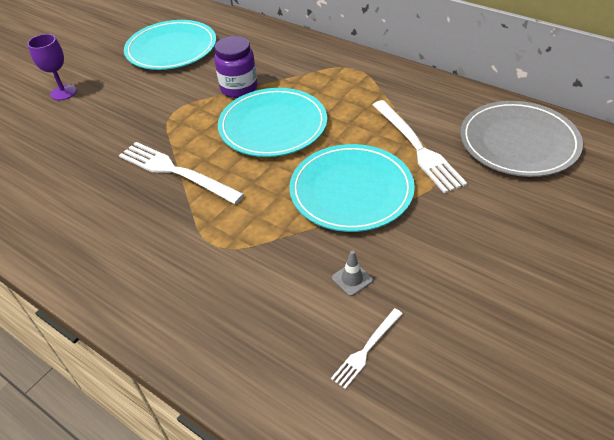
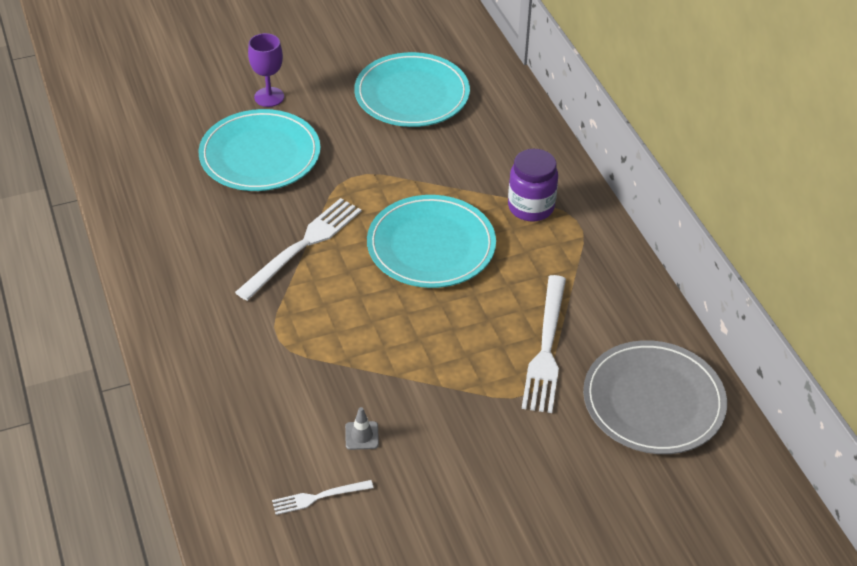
camera: 30 degrees right, 0 degrees up
(176, 172) = (303, 246): white fork -> white fork turned 60 degrees clockwise
(239, 88) = (437, 182): purple jar -> purple jar (531, 207)
(351, 191) = (439, 356): turquoise plate -> turquoise plate (260, 155)

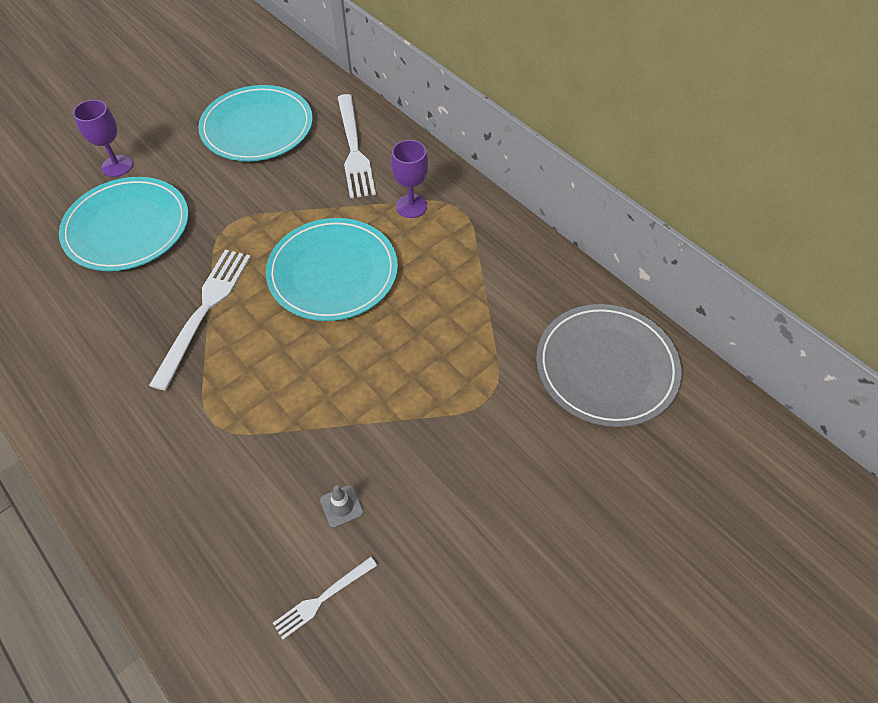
camera: 20 degrees left, 10 degrees up
(531, 207) = (411, 206): purple jar -> purple goblet
(546, 348) = (484, 345): white fork -> white fork (354, 149)

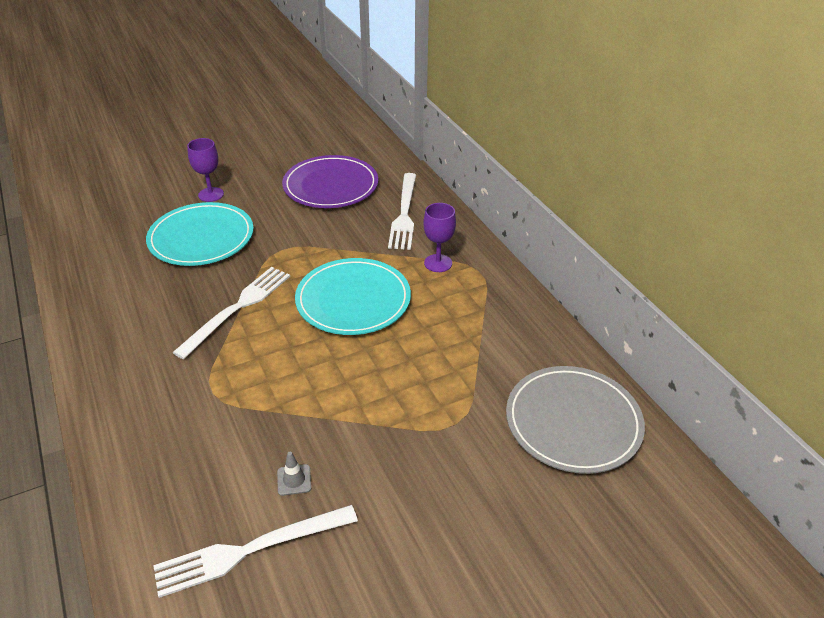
camera: 15 degrees right, 15 degrees down
(257, 127) = (330, 186): turquoise plate -> purple plate
(322, 598) = (250, 550): white fork -> white fork, size x1.92

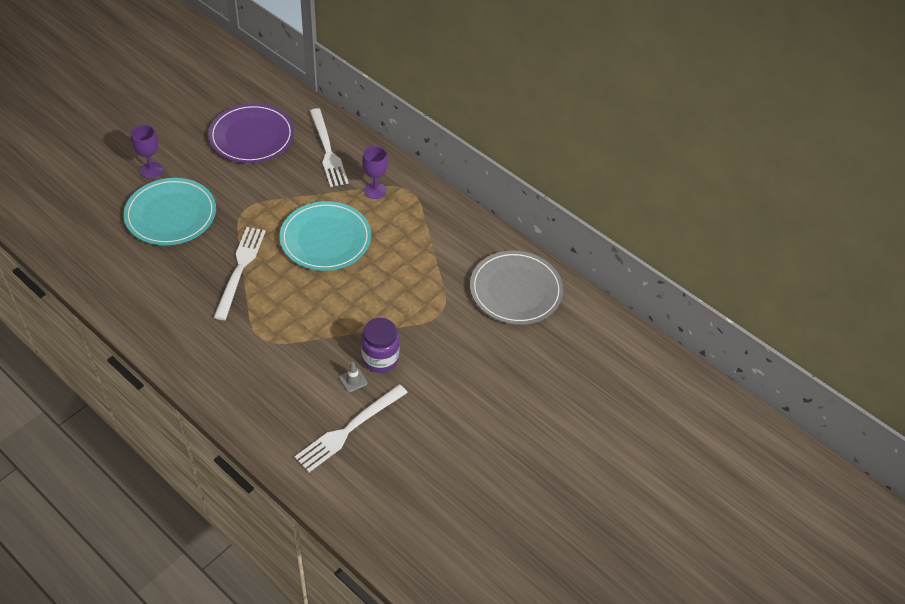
camera: 25 degrees left, 10 degrees up
(345, 461) = (380, 359): none -> purple jar

